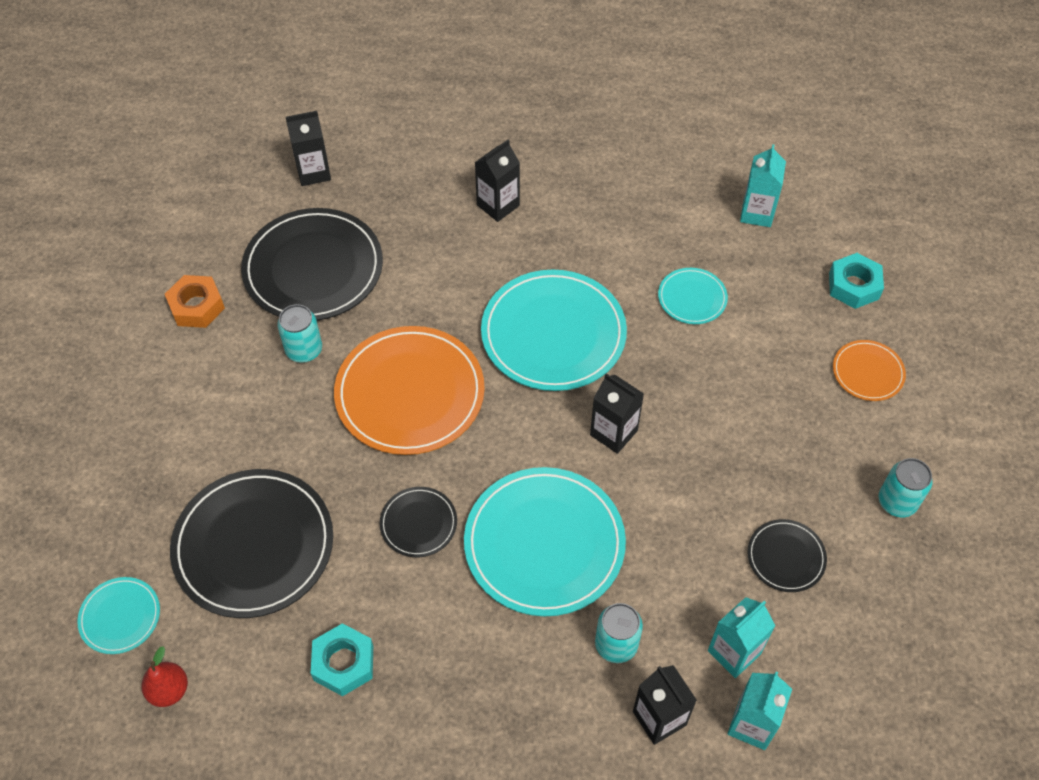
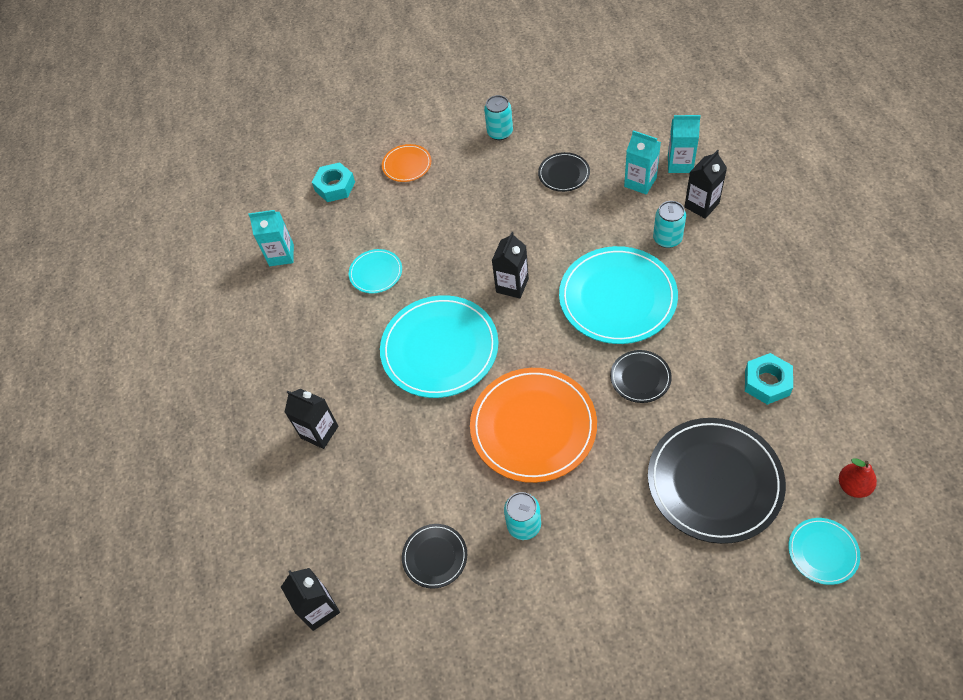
camera: 100 degrees left, 0 degrees up
(197, 306) = (513, 644): orange nut -> none
(313, 268) = (435, 556): black plate -> black plate, size x0.49

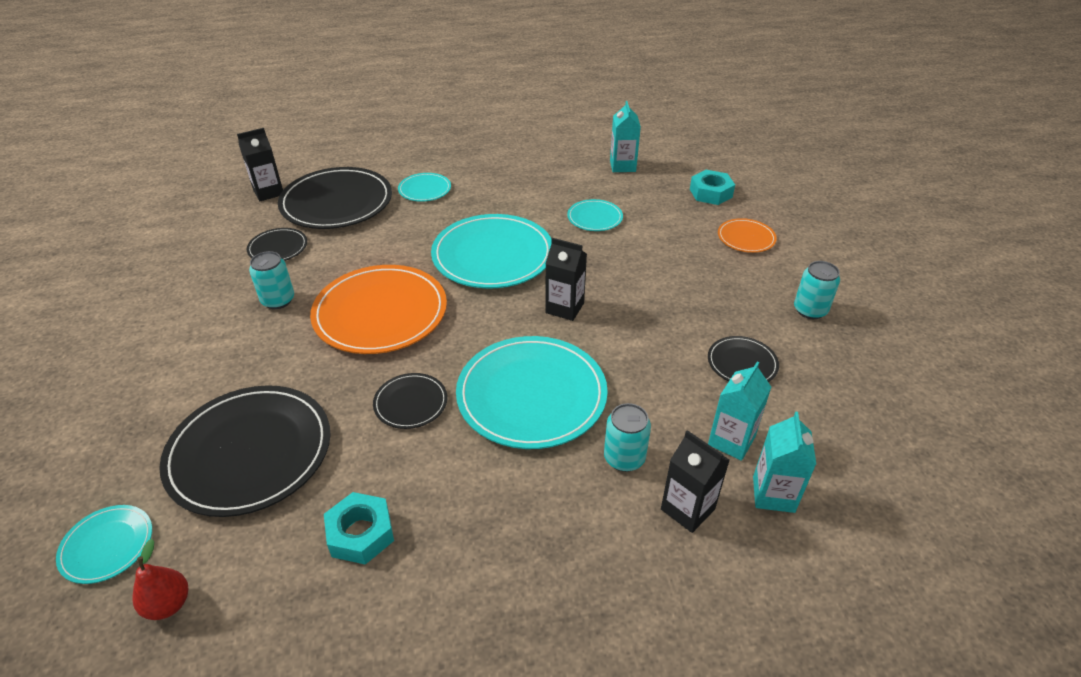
camera: 85 degrees right, 15 degrees down
(319, 432) = (424, 189): black carton -> turquoise plate
(344, 520) = (336, 202): none -> black plate

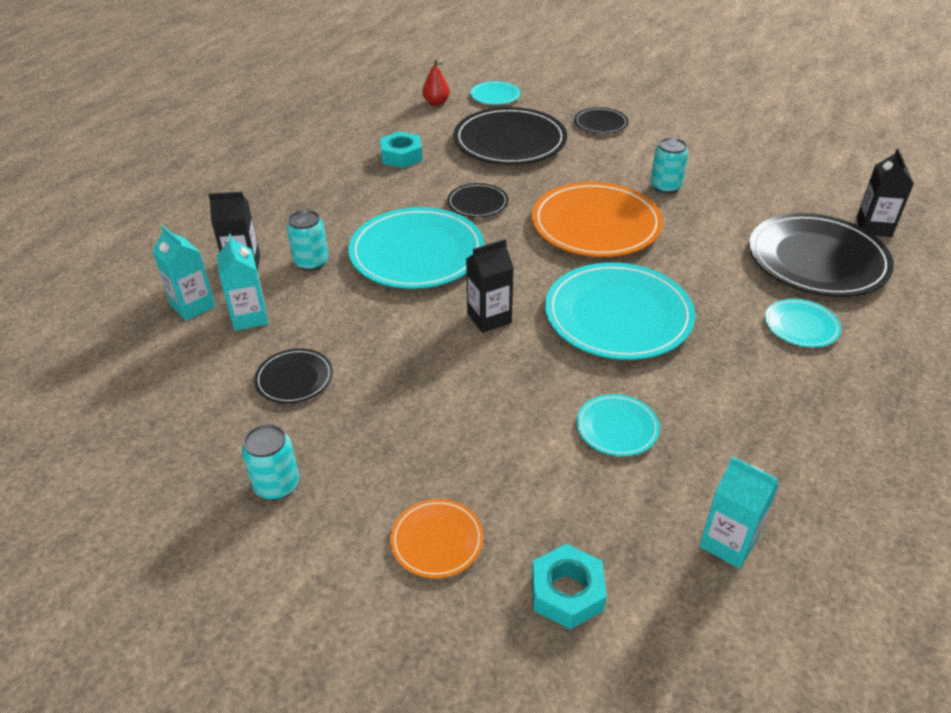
camera: 130 degrees right, 0 degrees up
(278, 248) = (752, 206): black plate -> black plate (600, 123)

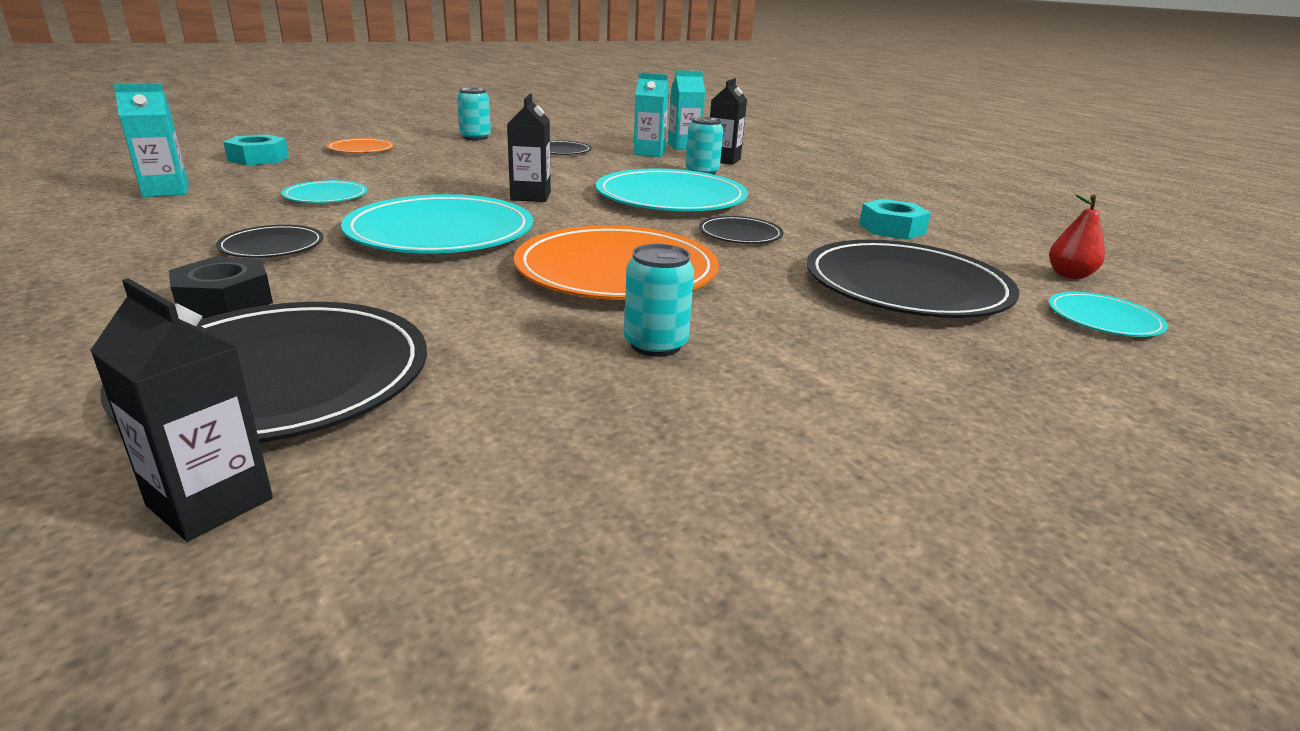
camera: 115 degrees right, 15 degrees down
(600, 123) = (950, 372): black plate -> black plate (272, 246)
(801, 326) = (225, 301): turquoise plate -> black nut

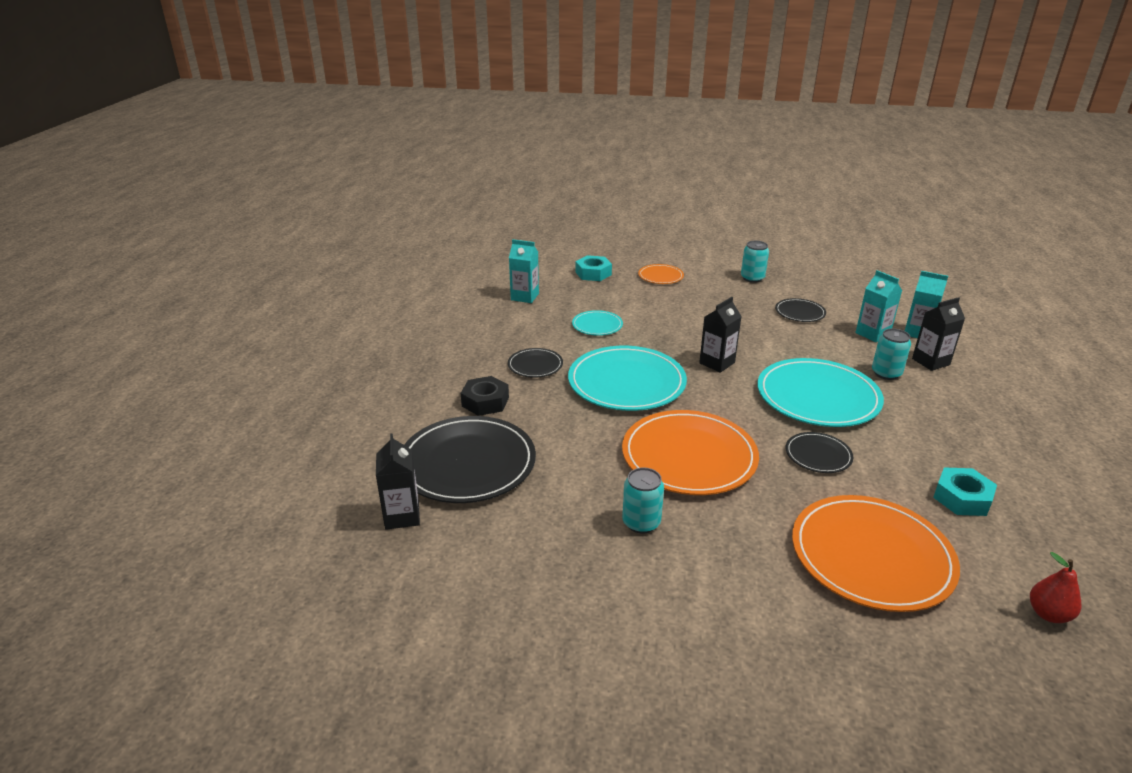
camera: 45 degrees right, 5 degrees up
(906, 286) = (871, 556): black plate -> orange plate
(1104, 319) = (991, 660): turquoise plate -> none

